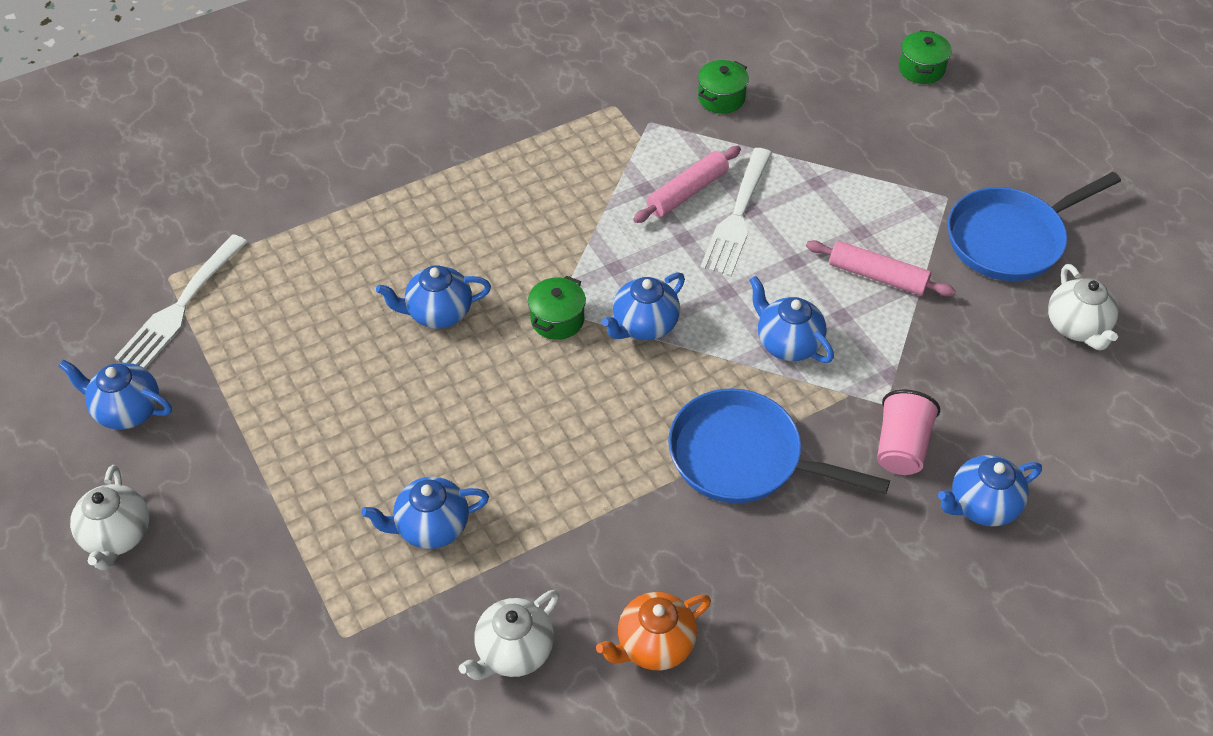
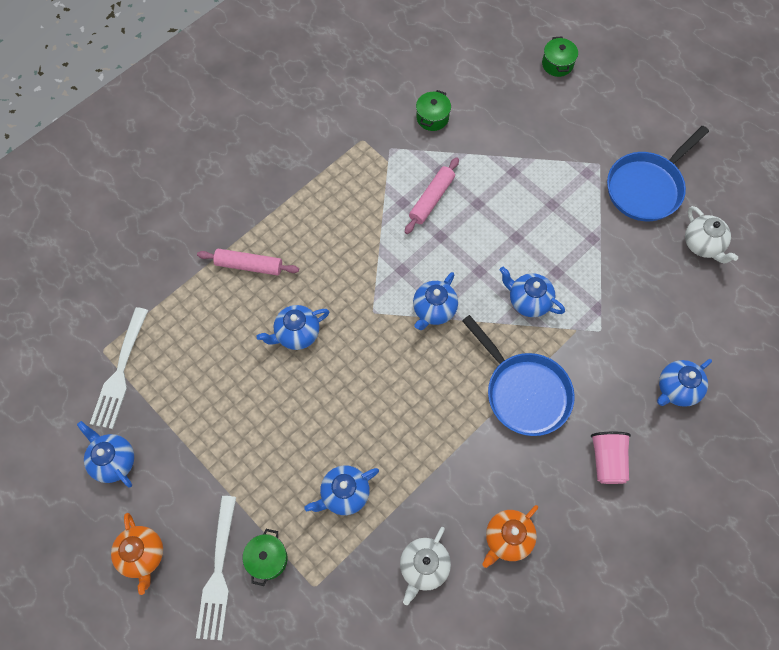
camera: 15 degrees left, 15 degrees up
(117, 536) = (143, 555): white teapot -> orange teapot
(127, 410) = (113, 461): blue teapot -> blue teapot turned 45 degrees clockwise
(557, 320) = (376, 319): green pot -> green pot (267, 559)
(737, 217) = (469, 211): white fork -> white fork (218, 573)
(743, 457) = (524, 392): blue pan -> blue pan turned 135 degrees counterclockwise
(877, 276) = (571, 236): pink rolling pin -> pink rolling pin (249, 265)
(901, 447) = (618, 360): pink cup -> pink cup (607, 460)

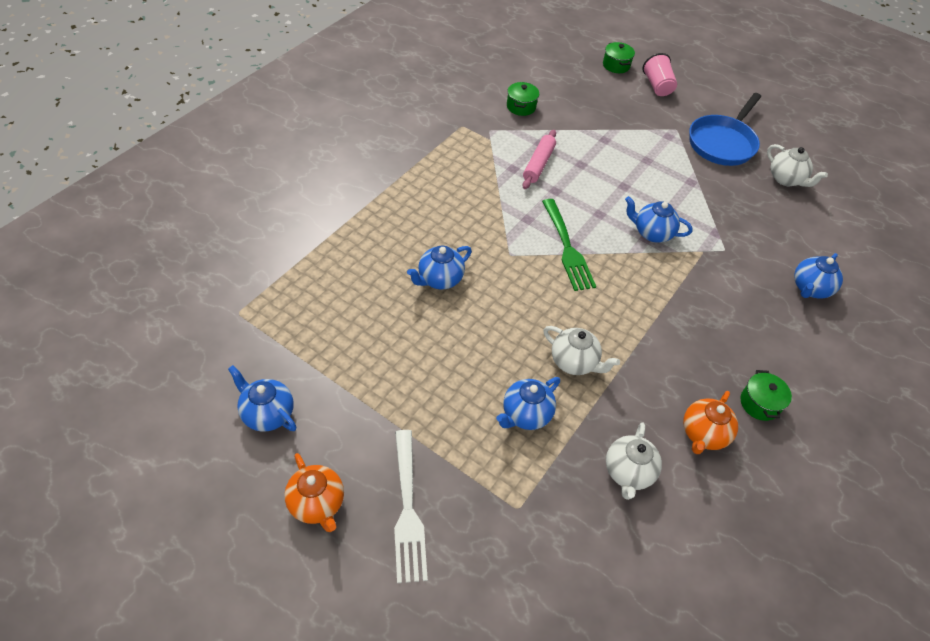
camera: 15 degrees left, 15 degrees down
(120, 372) = (261, 330): white fork -> none
(249, 265) = (378, 228): pink rolling pin -> none
(267, 559) = (459, 488): green pot -> green pot (759, 403)
(405, 444) = (574, 362): none -> white teapot
(434, 310) = (567, 248): blue teapot -> green fork
(524, 392) = (674, 305): blue pan -> none
(607, 460) = (772, 353): pink cup -> pink cup (657, 86)

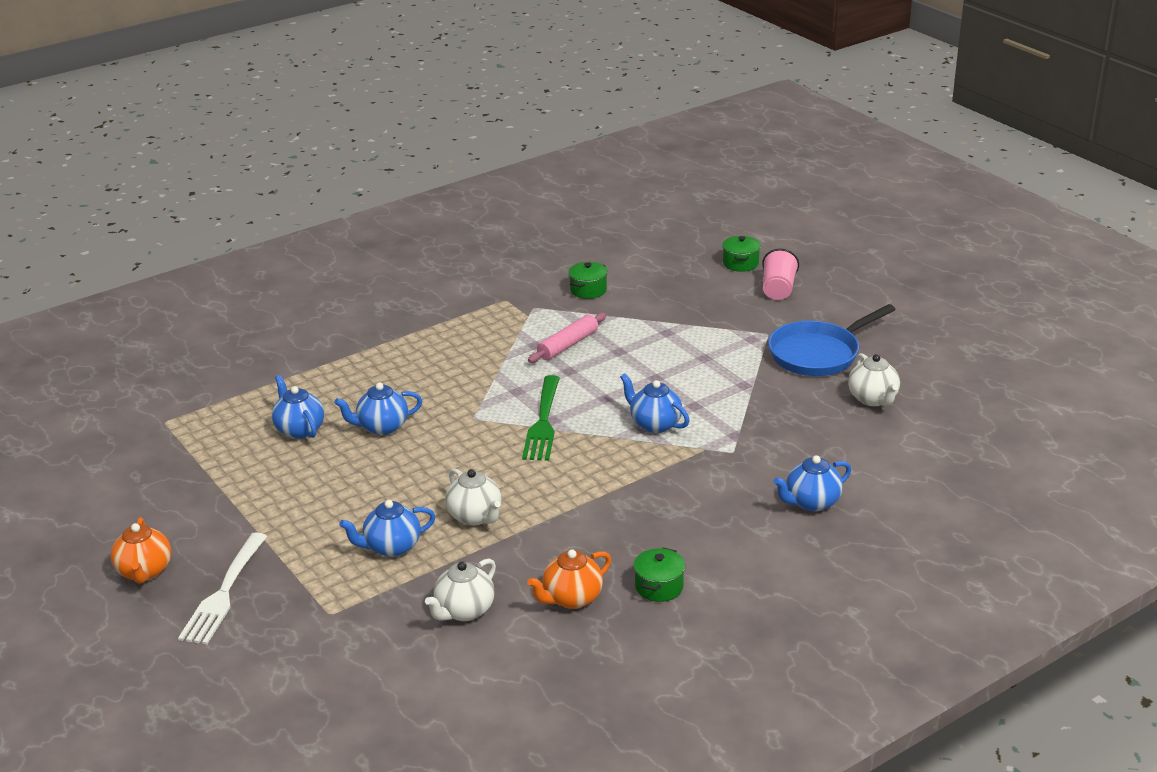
camera: 25 degrees right, 20 degrees down
(267, 414) = (142, 500): blue teapot -> blue teapot (299, 429)

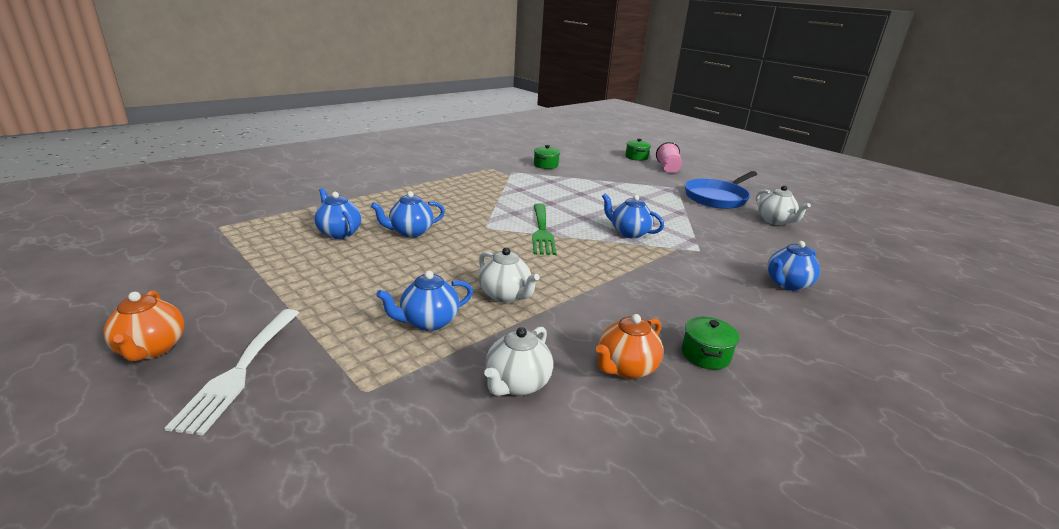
camera: 10 degrees left, 5 degrees down
(568, 345) = (543, 190): pink rolling pin -> none

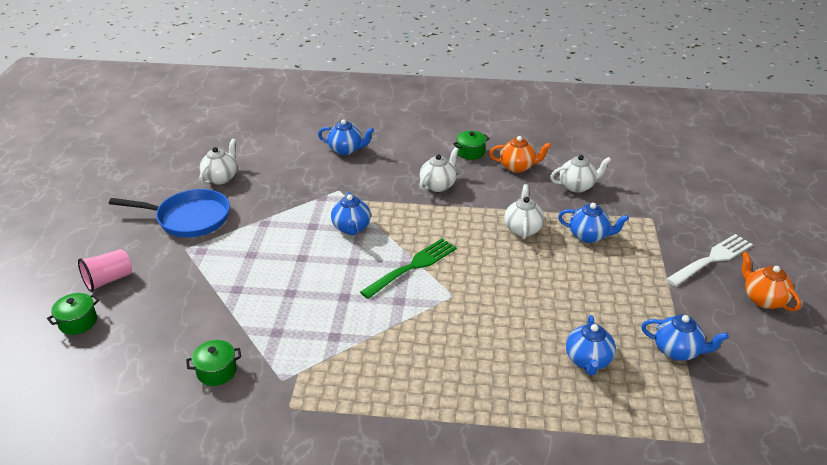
camera: 130 degrees left, 10 degrees up
(151, 349) = (763, 299): orange teapot -> orange teapot turned 60 degrees counterclockwise
(410, 232) = (523, 326): blue teapot -> blue teapot (677, 351)
(649, 295) = (438, 185): none -> white teapot

